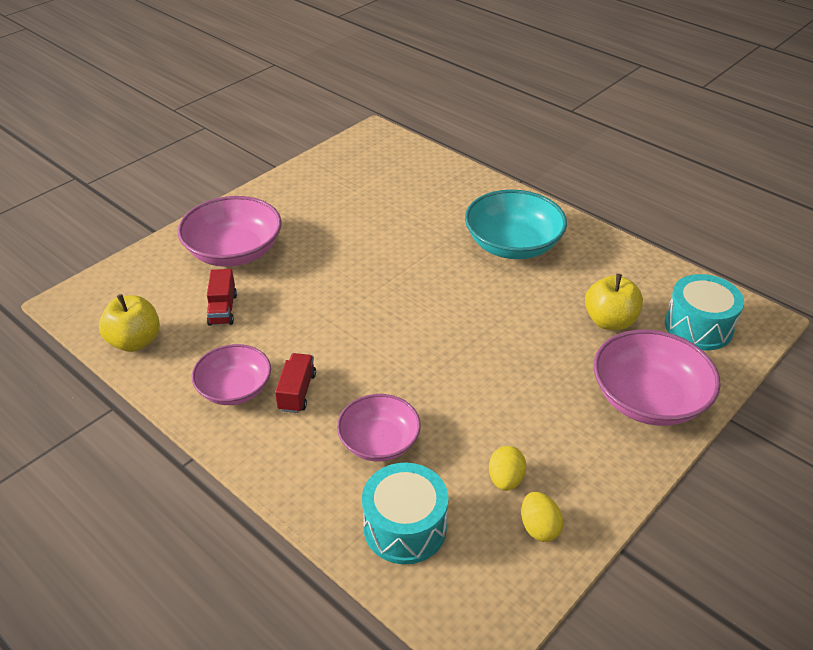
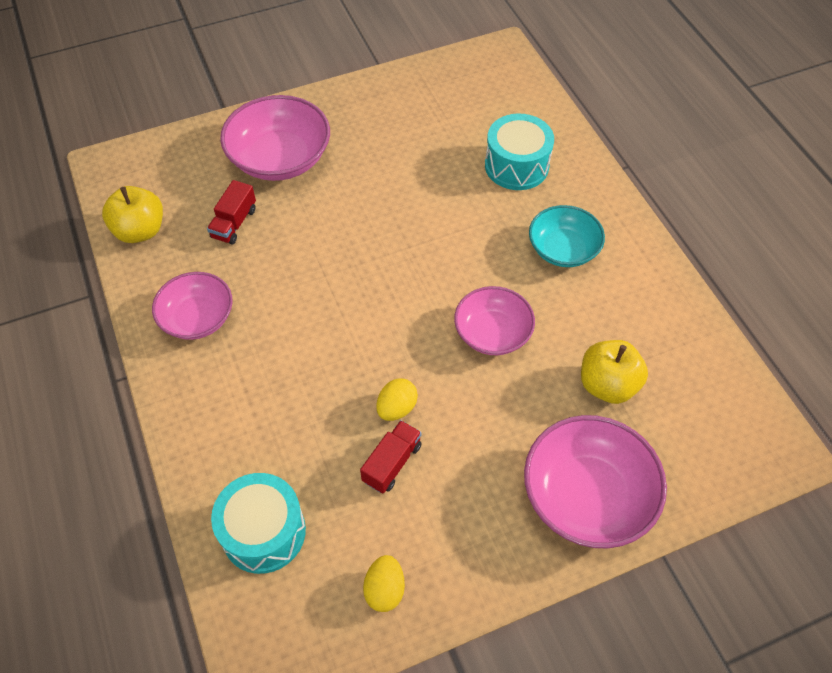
camera: 25 degrees right, 15 degrees up
(297, 392) = (250, 344): red truck -> red truck (392, 463)
(379, 442) = (293, 430): pink bowl -> pink bowl (492, 333)
(505, 479) = (385, 523): yellow egg -> yellow egg (396, 408)
(512, 245) = (563, 249): turquoise bowl -> turquoise bowl, size x0.65
(698, 327) = (703, 430): turquoise drum -> turquoise drum (516, 166)

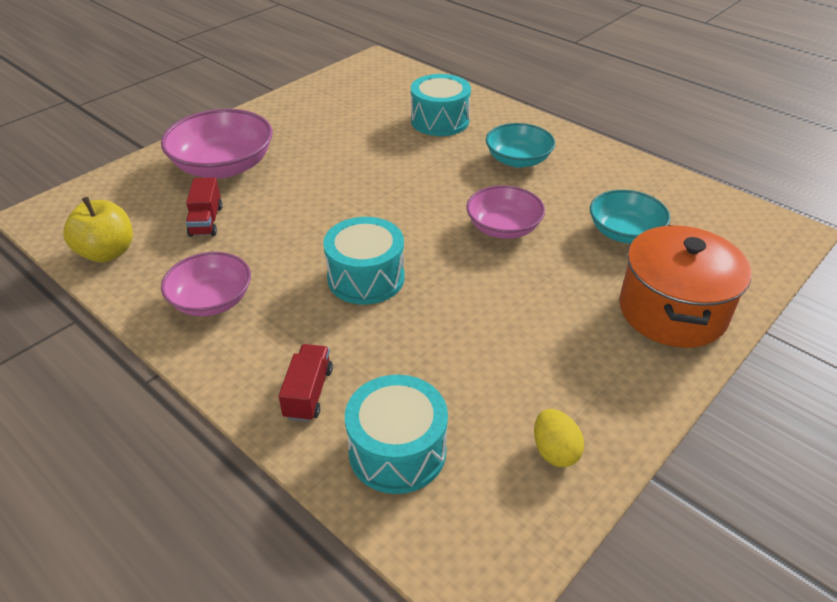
camera: 25 degrees left, 15 degrees down
(334, 343) = (366, 278): none -> turquoise drum
(392, 463) = (485, 348): red truck -> red truck (308, 393)
(396, 408) = (459, 306): yellow egg -> none
(587, 495) = (672, 311): pink bowl -> orange pot
(607, 385) = (624, 232): yellow apple -> turquoise bowl

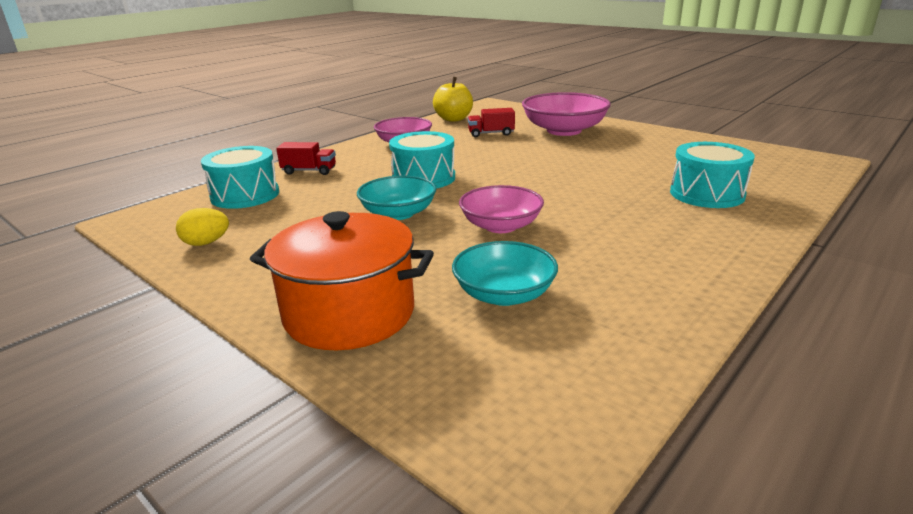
camera: 90 degrees right, 15 degrees down
(518, 160) = (646, 234): turquoise bowl -> turquoise bowl (398, 213)

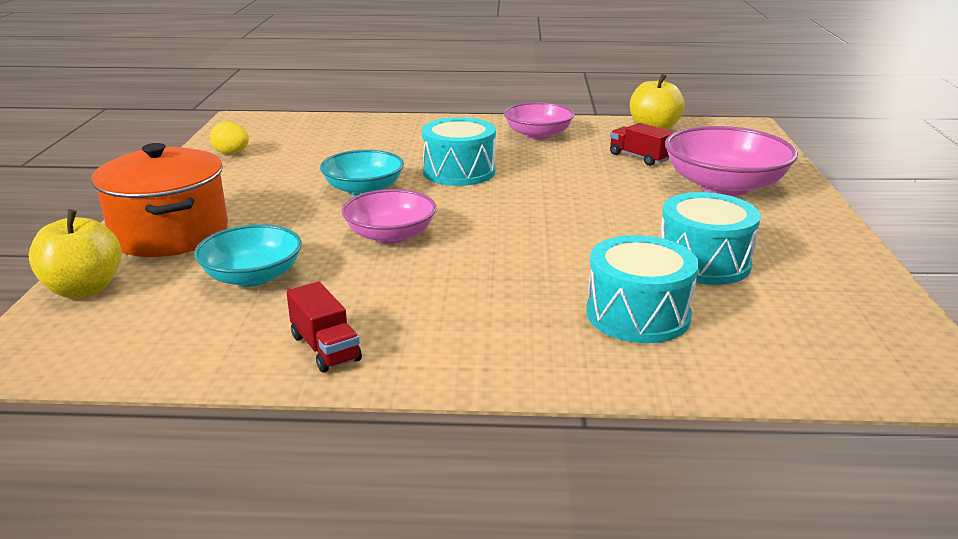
camera: 50 degrees right, 0 degrees up
(245, 195) = (328, 130): turquoise drum -> turquoise drum (703, 262)
(309, 171) = (408, 129): red truck -> red truck (325, 348)
(415, 390) = (84, 289): none -> yellow apple

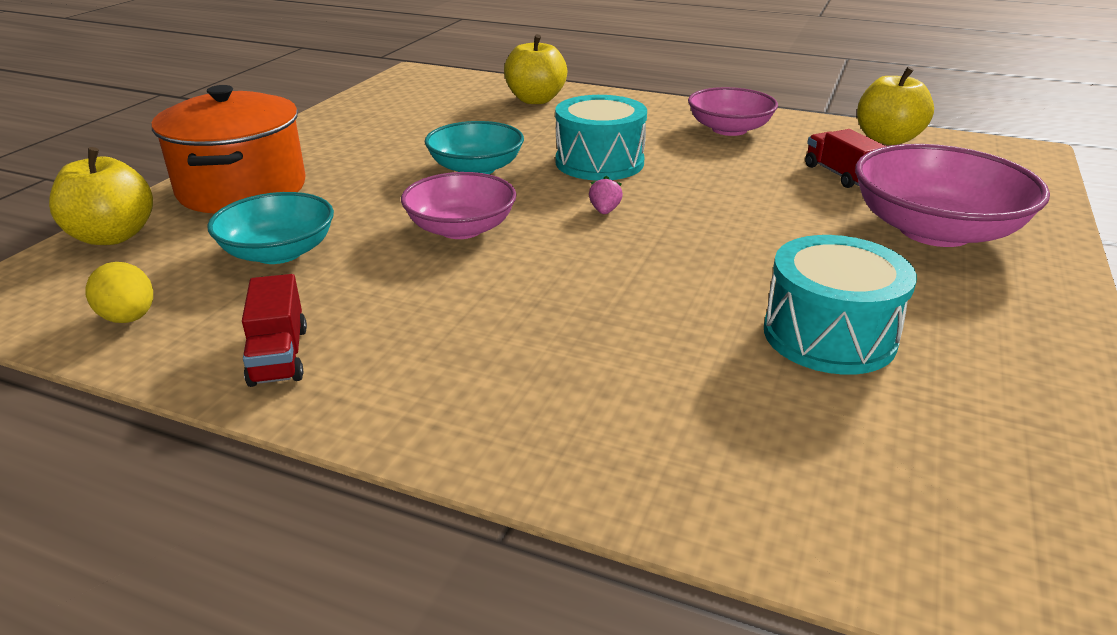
camera: 20 degrees right, 5 degrees up
(232, 153) = (375, 109): yellow egg -> yellow egg (129, 318)
(367, 130) = (535, 100): none -> yellow apple
(491, 206) = (604, 211): none -> pink strawberry
(638, 315) = (683, 394): turquoise drum -> none

